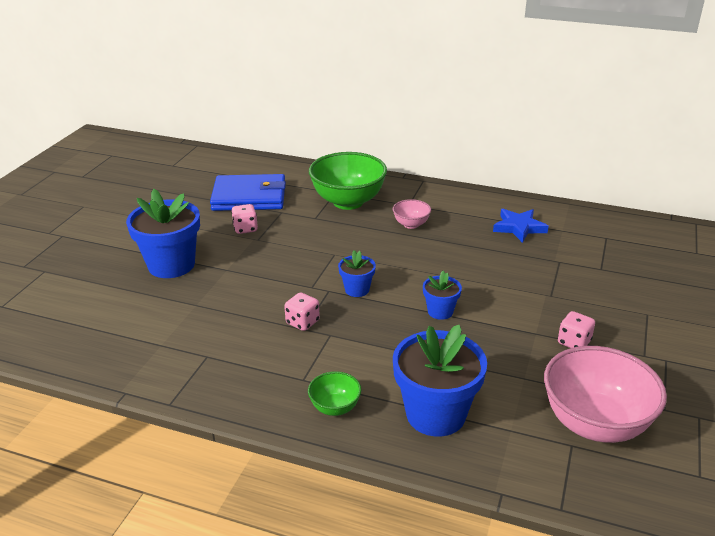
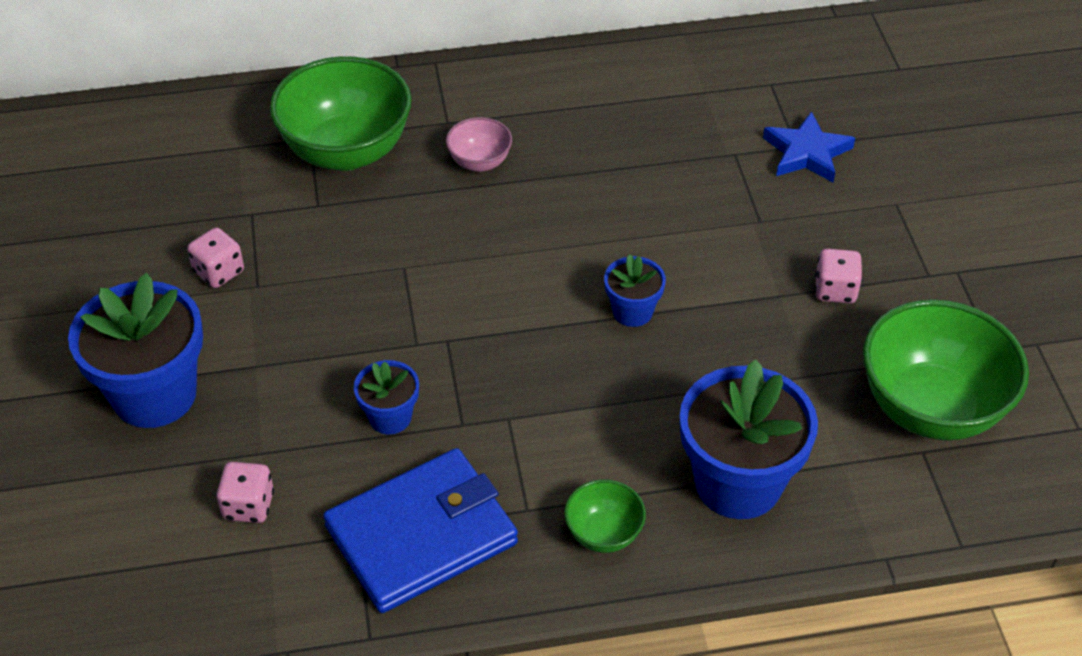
camera: 30 degrees left, 15 degrees up
(249, 197) = (169, 202): blue wallet -> blue wallet (421, 535)
(302, 322) = (452, 414): pink dice -> pink dice (248, 506)
(357, 289) = (488, 321): blue flower pot -> blue flower pot (390, 417)
(519, 227) = (641, 109): blue star -> blue star (807, 153)
(595, 424) = (931, 408): pink bowl -> green bowl

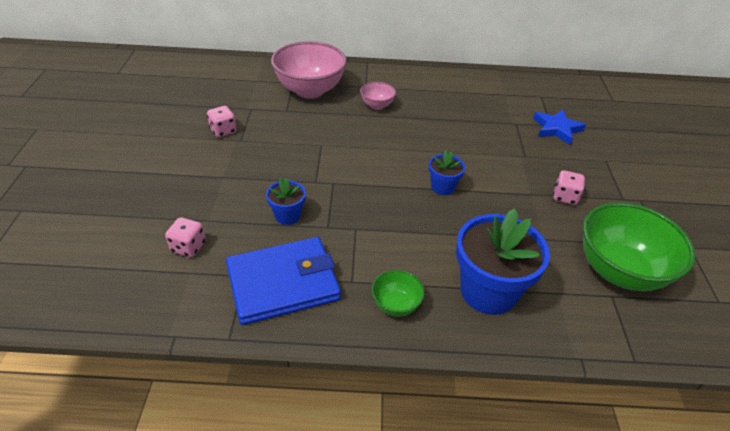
camera: 10 degrees right, 5 degrees down
(154, 394) = (163, 181): blue flower pot -> none
(346, 151) = (310, 90): green bowl -> pink bowl

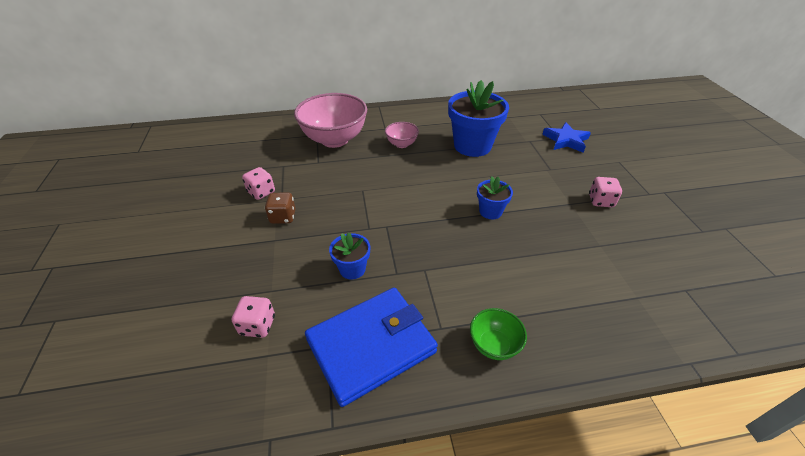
camera: 10 degrees left, 0 degrees up
(237, 157) = (283, 217): none -> brown dice
(488, 291) = (575, 310): blue flower pot -> blue flower pot (472, 146)
(619, 271) = (680, 264): green bowl -> none

